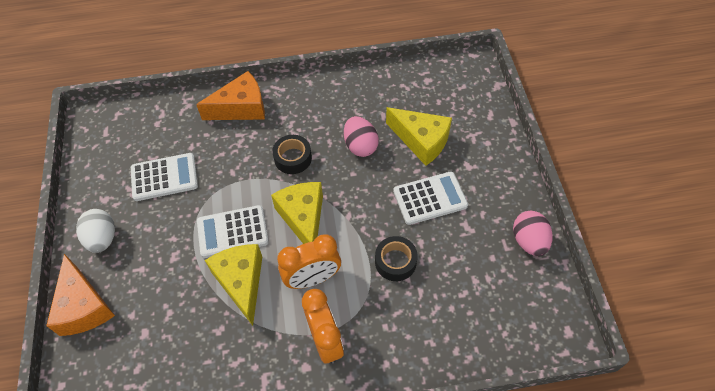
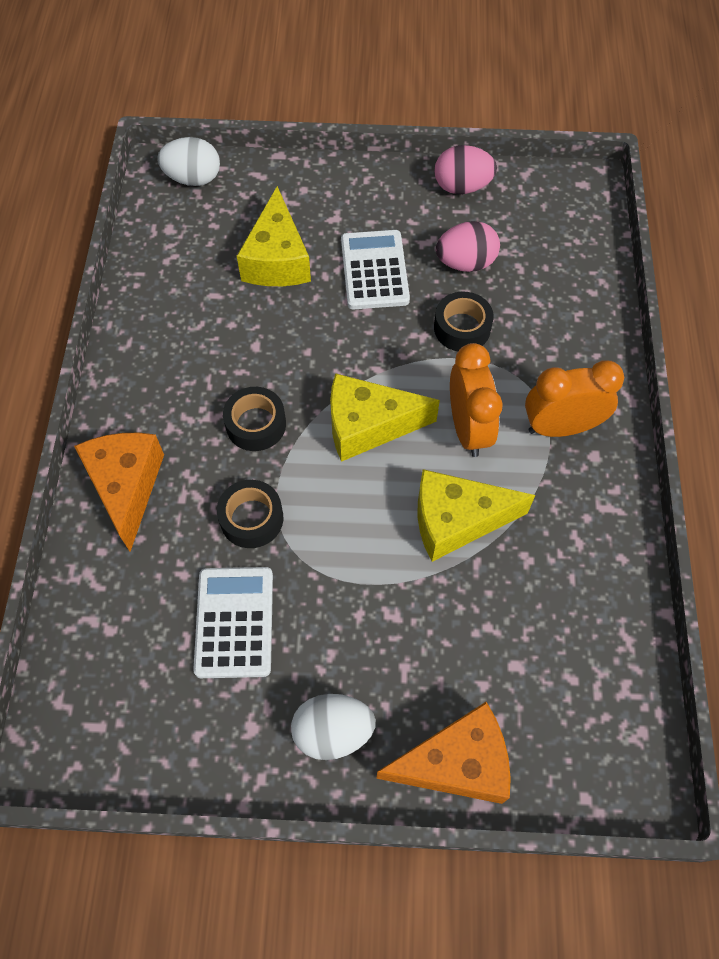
camera: 80 degrees left, 5 degrees up
(229, 170) = (251, 518): none -> black tape
(232, 232) = (368, 524): white calculator -> none
(360, 146) = (261, 333): pink egg -> pink egg (465, 263)
(421, 141) = (277, 259): yellow cheese -> yellow cheese turned 135 degrees clockwise
(473, 81) = (193, 178): none -> white egg

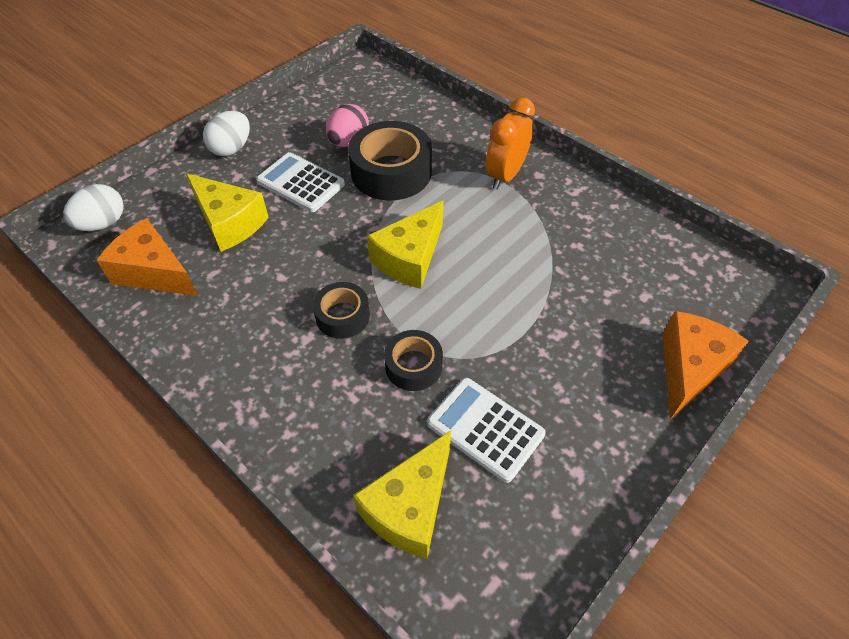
camera: 50 degrees left, 10 degrees down
(126, 487) = (307, 428): orange cheese -> orange cheese (154, 272)
(333, 731) = (617, 422): white egg -> white egg (231, 149)
(456, 520) = (521, 260): yellow cheese -> yellow cheese (410, 507)
(462, 187) = (294, 110): pink egg -> none
(462, 328) = (391, 172): black tape -> black tape, size x1.78
(468, 428) = (463, 214): orange clock -> none

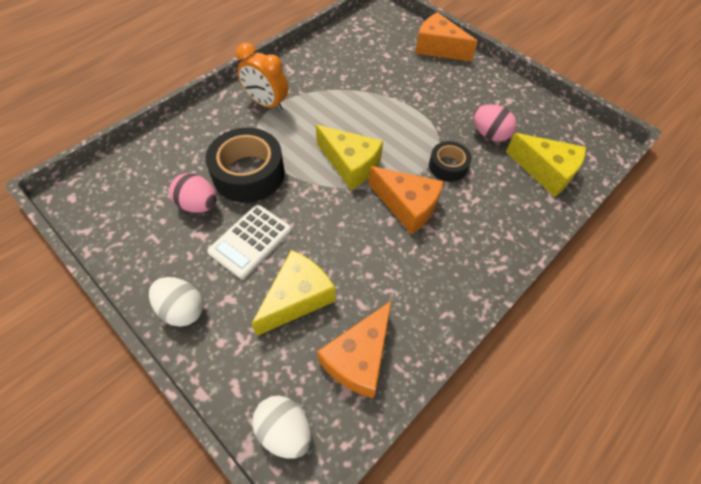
camera: 90 degrees left, 5 degrees up
(342, 316) = (407, 206): black tape -> orange cheese
(485, 429) = (489, 134): white calculator -> pink egg

